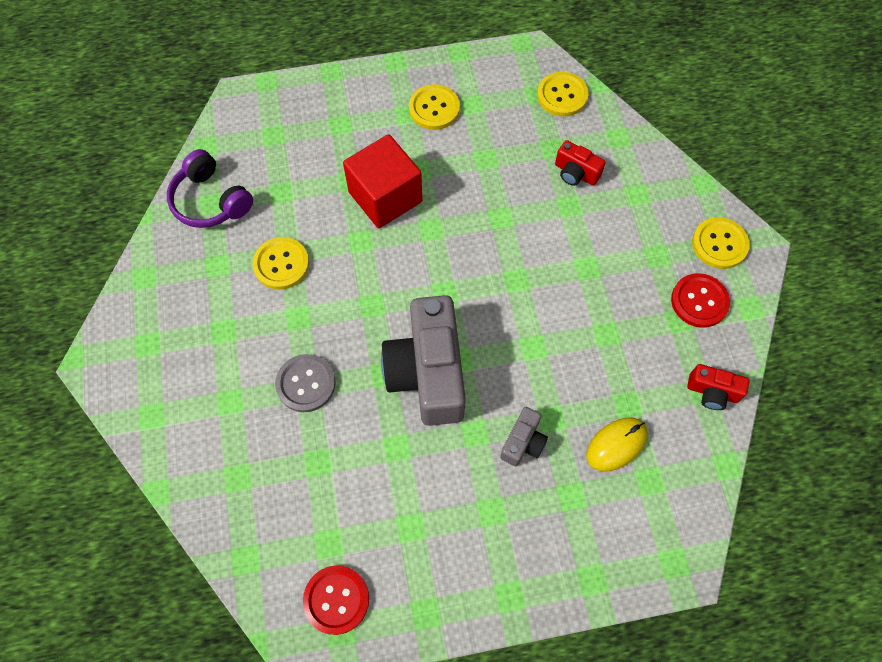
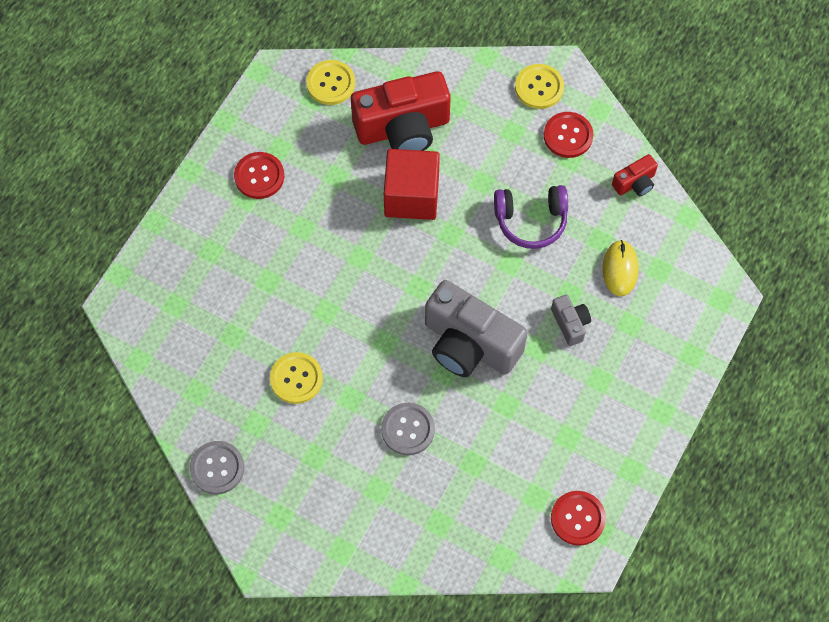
camera: 50 degrees left, 0 degrees up
(155, 266) = (217, 468): none -> grey button
(210, 201) = (194, 390): purple headphones -> purple headphones (531, 220)
(385, 197) = (305, 267): red cube -> red cube (411, 196)
(434, 108) = (259, 176): yellow button -> red button
(575, 173) = (403, 128): red camera -> red camera, size x2.18

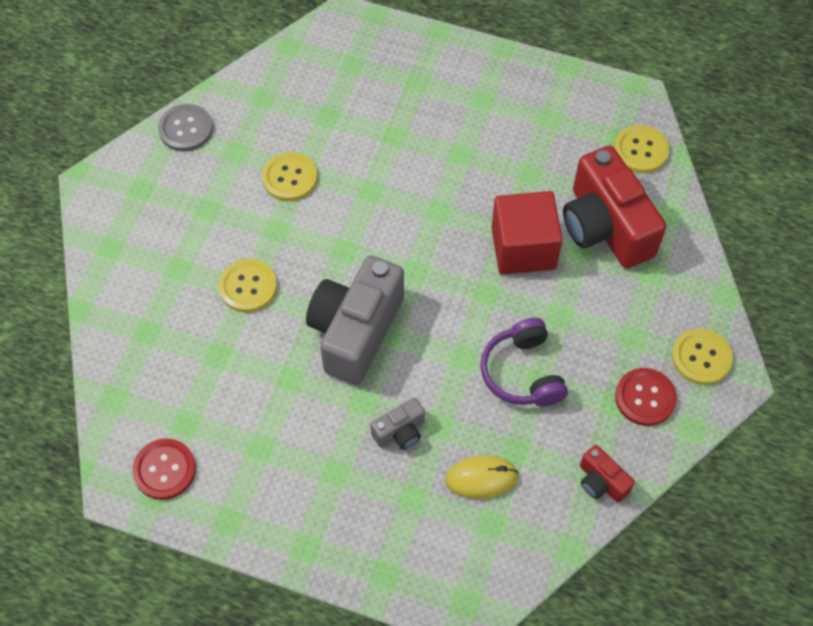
camera: 80 degrees right, 5 degrees down
(259, 176) = (511, 107): red button -> none
(408, 429) = (248, 287): grey button -> yellow button

